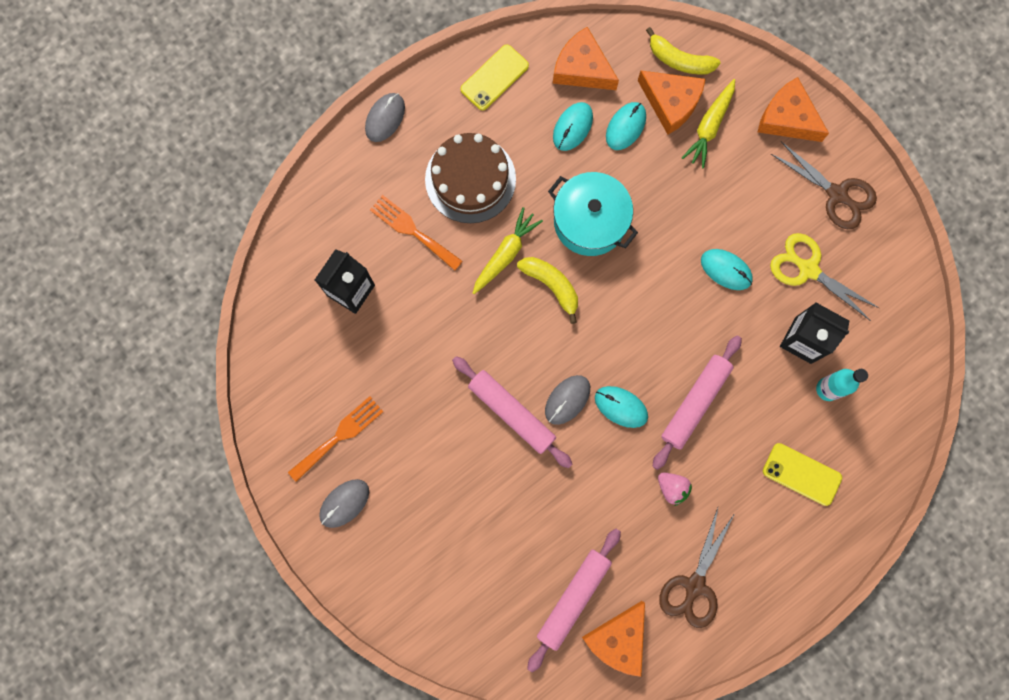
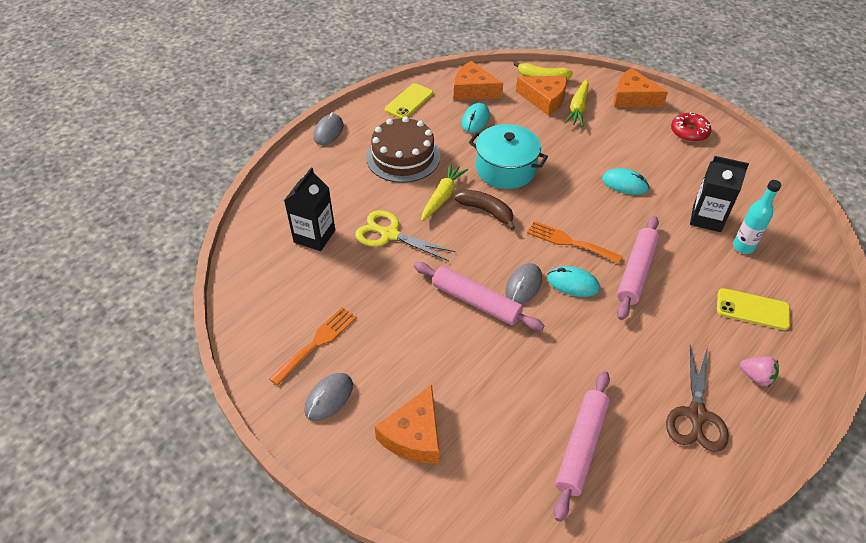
camera: 10 degrees left, 30 degrees down
(412, 231) = (362, 192): orange fork -> orange fork (569, 242)
(551, 285) = (486, 211): yellow banana -> brown banana
(618, 639) = (640, 478): orange cheese -> orange cheese (414, 435)
(625, 127) = (515, 115): turquoise mouse -> none
(672, 488) = (642, 337): pink strawberry -> pink strawberry (756, 377)
(808, 269) = (688, 175): yellow scissors -> yellow scissors (389, 234)
(837, 195) = (689, 132): brown scissors -> red donut

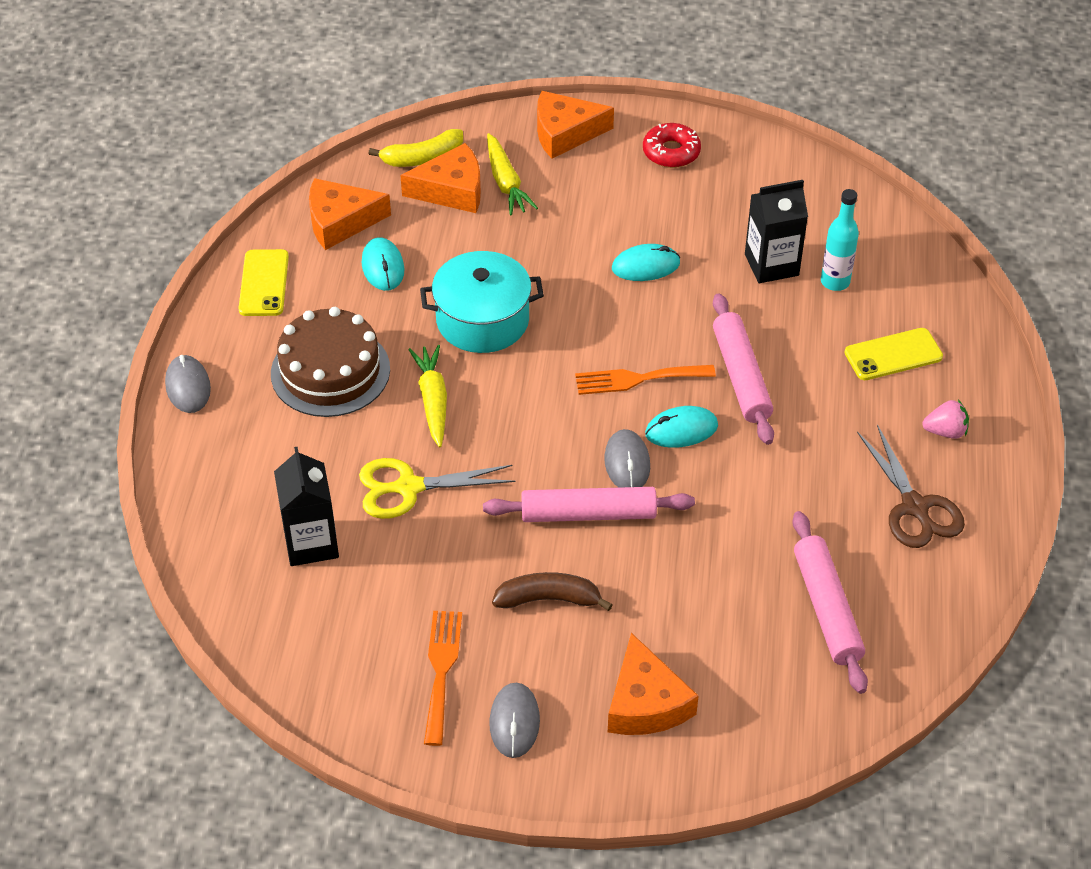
camera: 35 degrees left, 0 degrees up
(486, 211) = (505, 391): brown banana -> brown banana (548, 599)

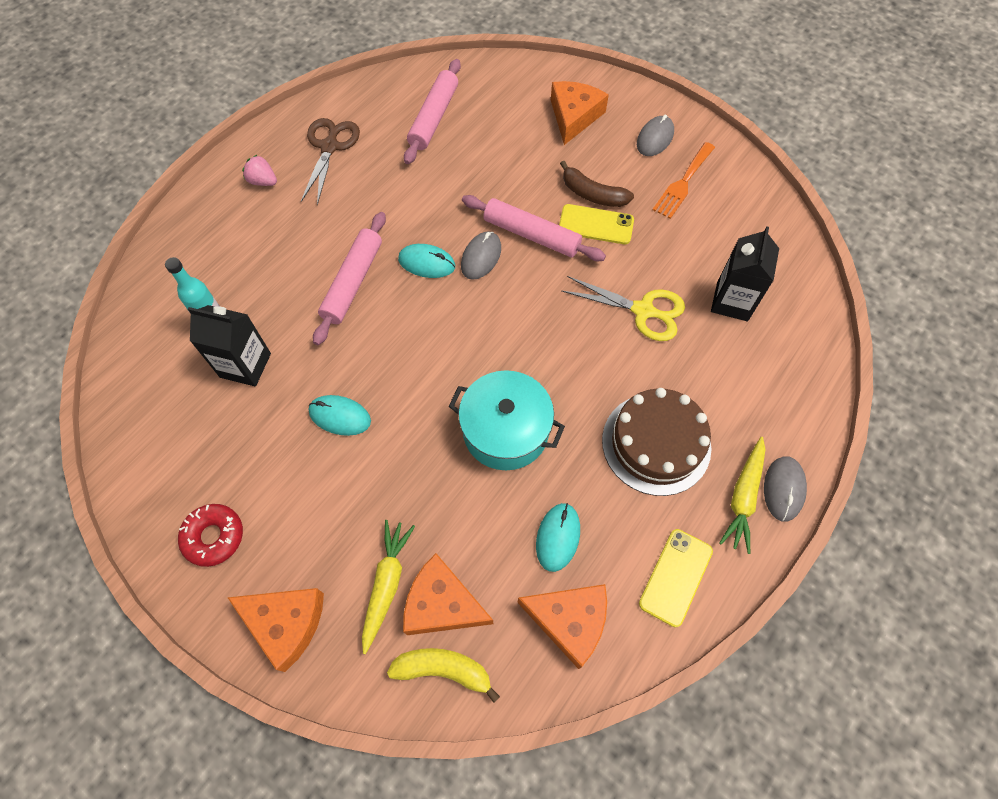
camera: 150 degrees left, 15 degrees up
(433, 401) = (588, 374): yellow carrot -> yellow carrot (743, 497)
(638, 379) = (425, 316): orange fork -> none
(893, 355) = (238, 247): yellow phone -> yellow phone (596, 225)

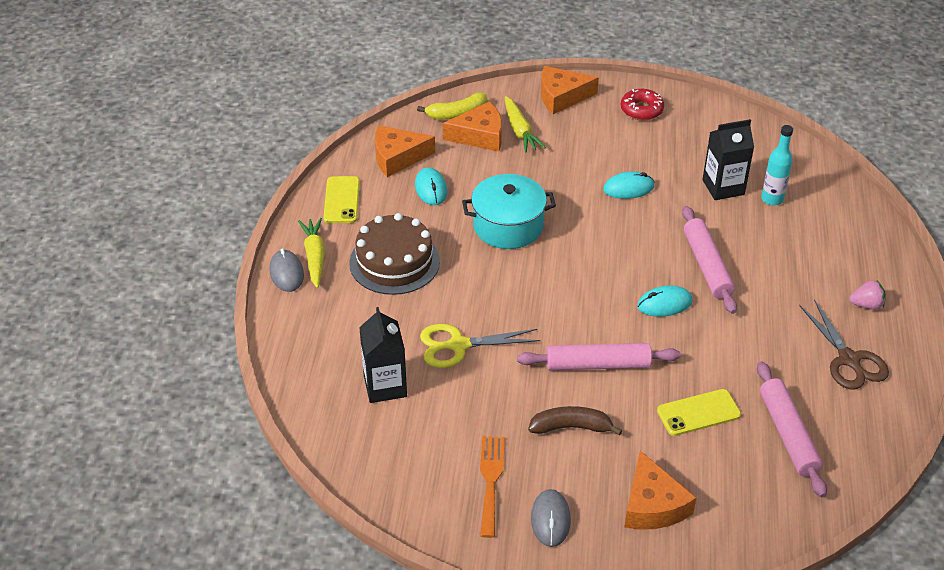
camera: 150 degrees right, 20 degrees down
(481, 257) = (625, 328): grey mouse -> none
(596, 225) = (547, 399): yellow phone -> yellow phone (698, 413)

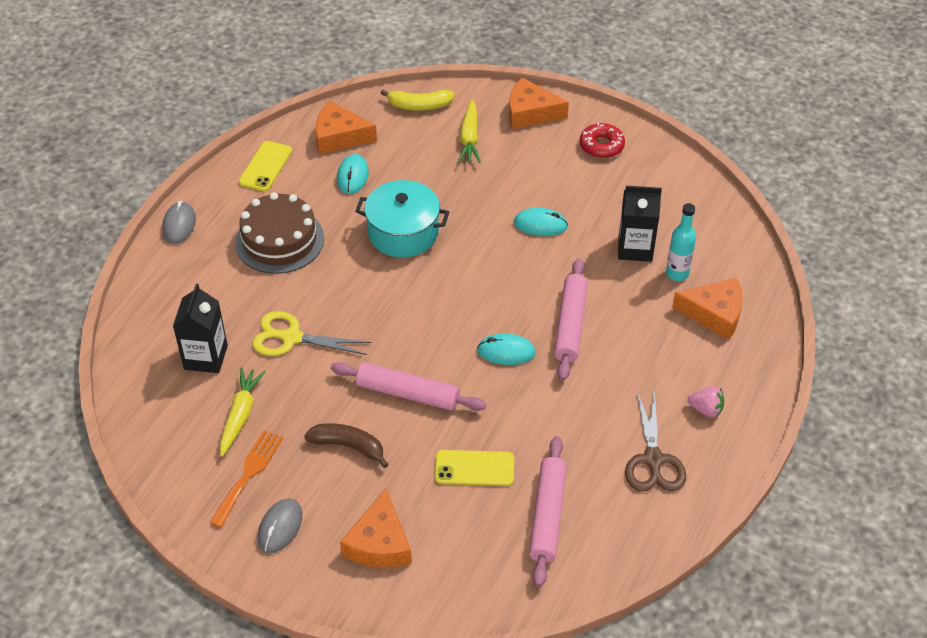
camera: 20 degrees right, 5 degrees up
(314, 257) = (211, 216): yellow carrot -> yellow carrot (240, 415)
(479, 136) = (428, 134): orange cheese -> orange cheese (714, 314)

